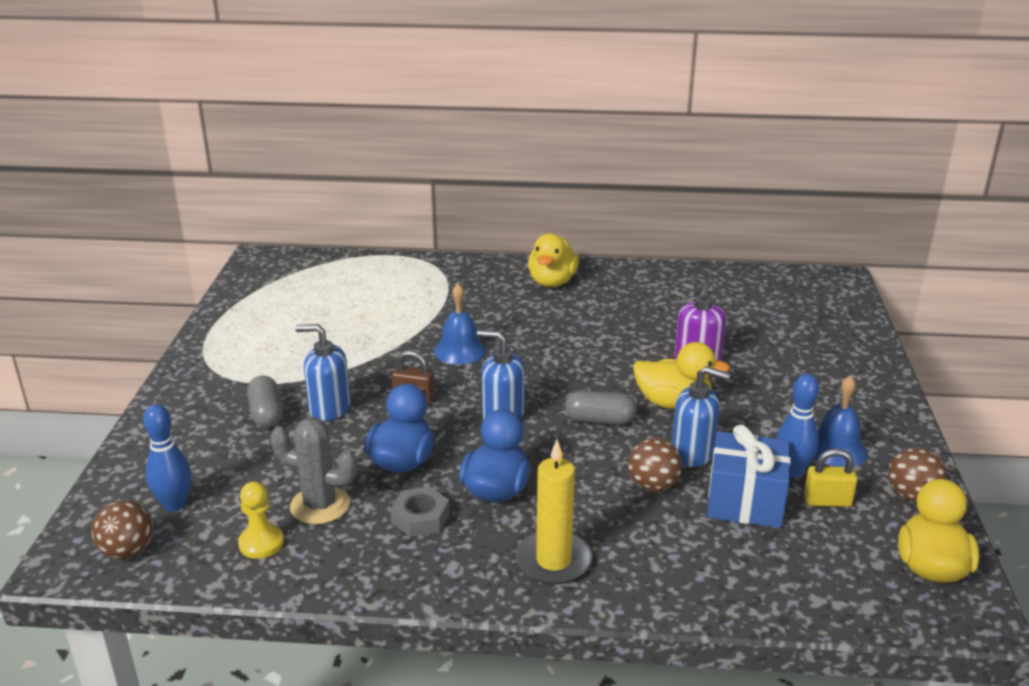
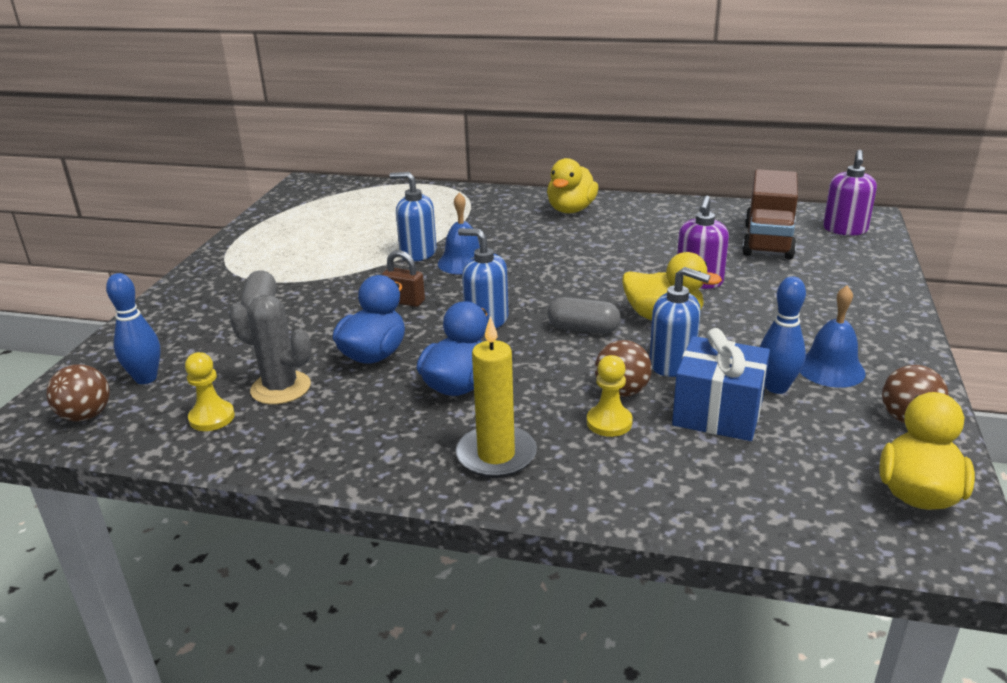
camera: 10 degrees right, 0 degrees up
(329, 408) = (321, 305): blue soap dispenser -> blue soap dispenser (418, 253)
(420, 517) = (374, 405): grey nut -> none
(649, 519) = (609, 422): none -> yellow pawn
(752, 311) = (768, 241): none -> brown truck
(821, 295) = (845, 229): none -> purple soap dispenser
(827, 501) = (810, 419): yellow padlock -> none

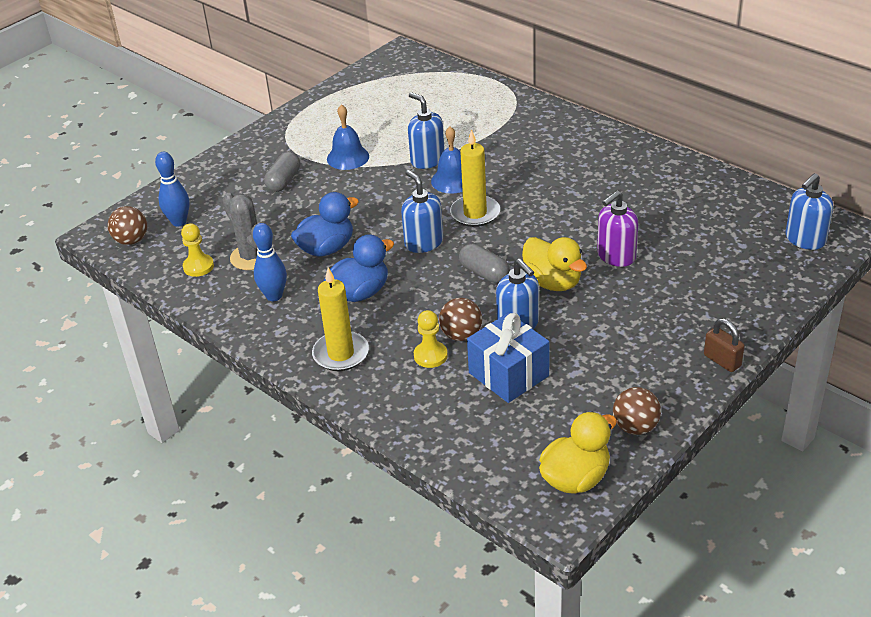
camera: 30 degrees right, 10 degrees up
(404, 301) = (382, 206): brown padlock -> brown padlock (722, 360)
(516, 283) = (475, 213): none -> yellow candle
(571, 210) = (588, 146): yellow duck -> none
(768, 241) = (720, 231): brown truck -> none
(776, 387) = (571, 369): blue bowling pin -> blue bowling pin (274, 296)
(830, 369) = (628, 368): blue bell -> blue bell (348, 157)
(845, 229) = (805, 239): purple soap dispenser -> blue soap dispenser

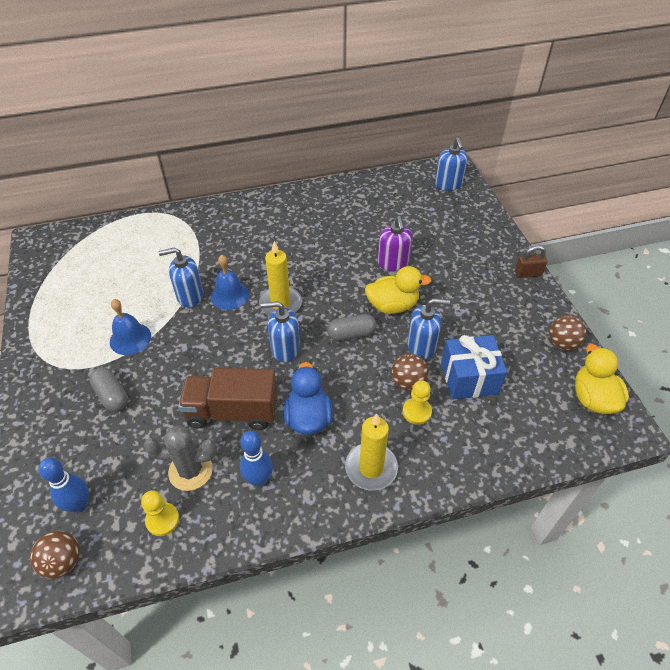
camera: 60 degrees left, 10 degrees up
(326, 248) = (232, 411): blue duck -> brown truck

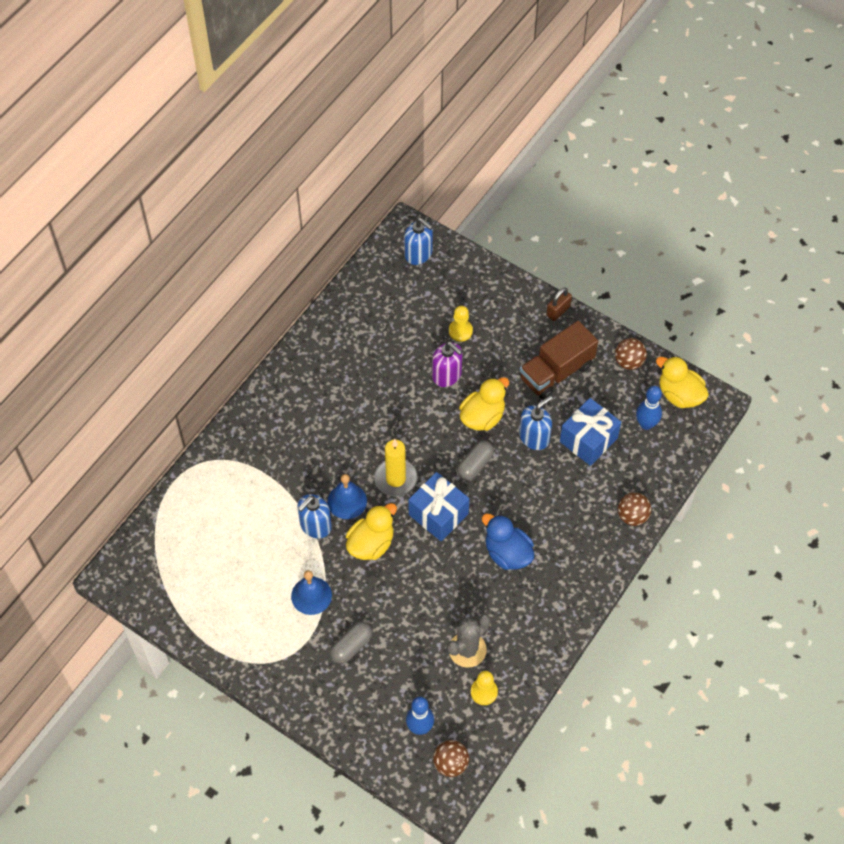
camera: 40 degrees left, 10 degrees up
(111, 395) = (351, 646): grey capsule -> grey capsule turned 60 degrees counterclockwise
(212, 334) = (371, 544): none -> yellow duck
(232, 411) = (451, 589): brown truck -> brown truck (556, 372)
(259, 479) = (517, 619): blue bowling pin -> blue bowling pin (646, 424)
(285, 349) = (438, 514): blue soap dispenser -> blue gift
(371, 468) = (581, 556): yellow candle -> none
(408, 382) = (550, 474): brown ball -> brown ball (632, 516)
(416, 412) = (575, 493): yellow pawn -> yellow pawn (460, 331)

